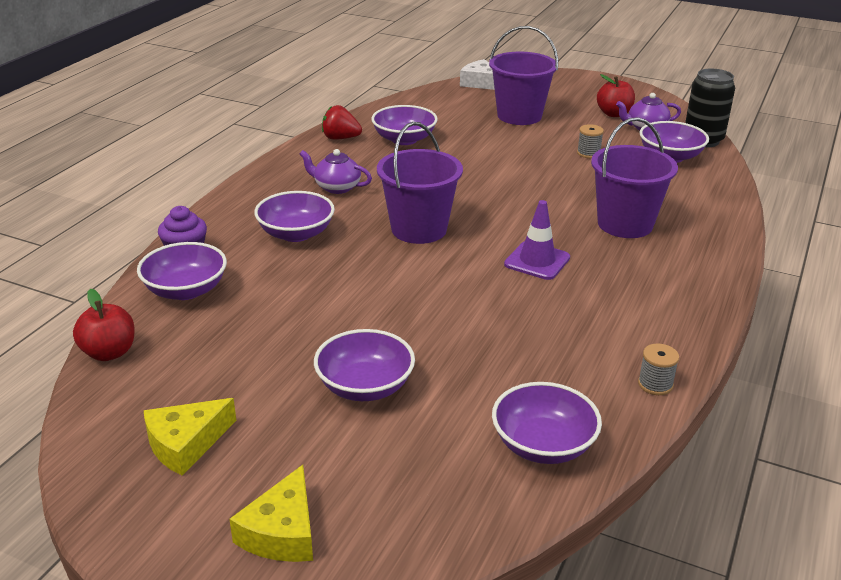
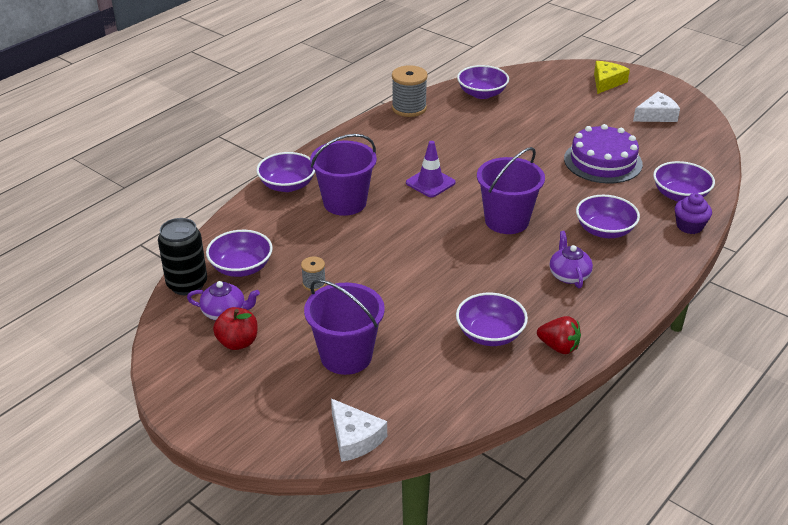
camera: 165 degrees left, 5 degrees up
(109, 352) = (715, 162): red apple -> none
(186, 444) = (656, 115): yellow cheese -> white cheese
(296, 327) = (603, 161): none -> purple cake
(336, 187) = (569, 275): purple teapot -> purple teapot turned 135 degrees counterclockwise
(365, 386) = (564, 127): purple bowl -> purple bowl (287, 185)
(655, 384) = (409, 108): grey spool -> grey spool, size x1.88

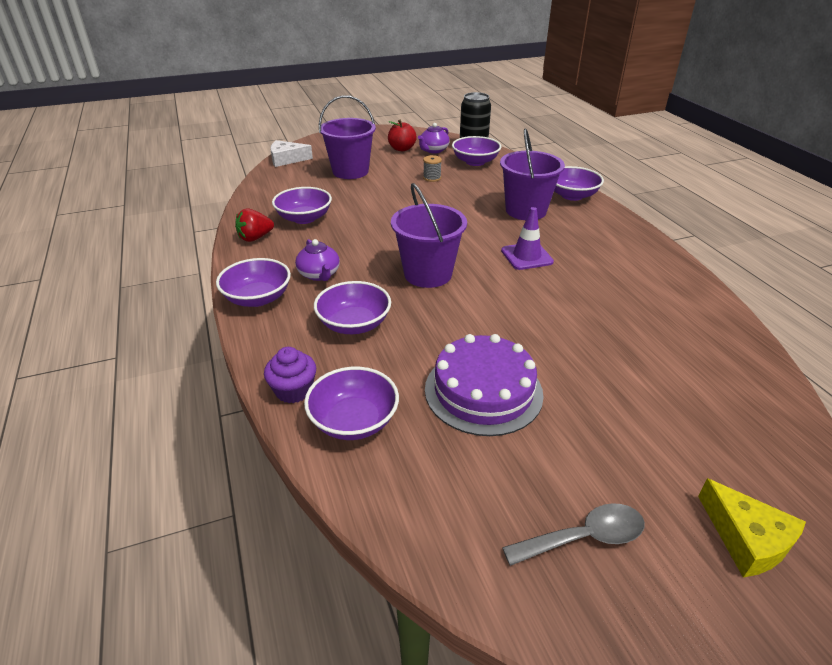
camera: 120 degrees right, 0 degrees up
(409, 108) = (700, 292): grey spool -> none
(482, 93) = (729, 362): purple bowl -> purple bowl (257, 298)
(569, 275) = (319, 274): purple teapot -> purple teapot turned 45 degrees clockwise
(656, 115) = (584, 537): white cheese -> grey spoon

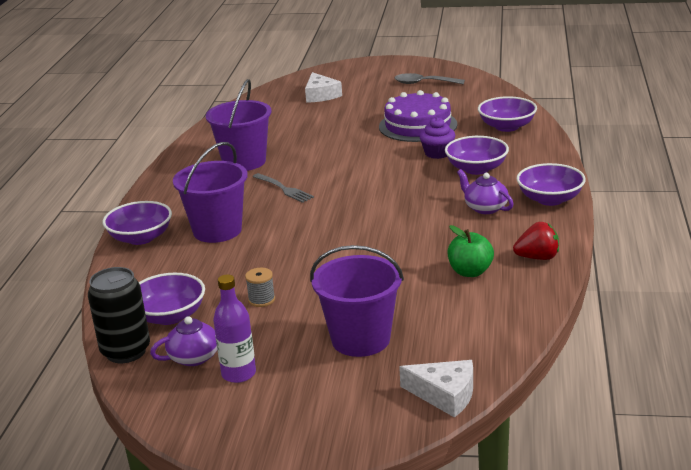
camera: 150 degrees left, 10 degrees down
(293, 390) = (539, 143): purple cupcake -> purple cupcake (437, 153)
(304, 218) = (470, 272): purple bowl -> green apple
(319, 274) = (485, 208): purple teapot -> purple teapot turned 45 degrees counterclockwise
(402, 149) = (238, 374): red apple -> purple bottle
(428, 274) = (386, 191): purple bucket -> purple bucket (244, 162)
(526, 256) = (283, 189): purple traffic cone -> grey fork
(707, 437) = (321, 95): none -> white cheese
(747, 539) = (355, 74): yellow cheese -> none

